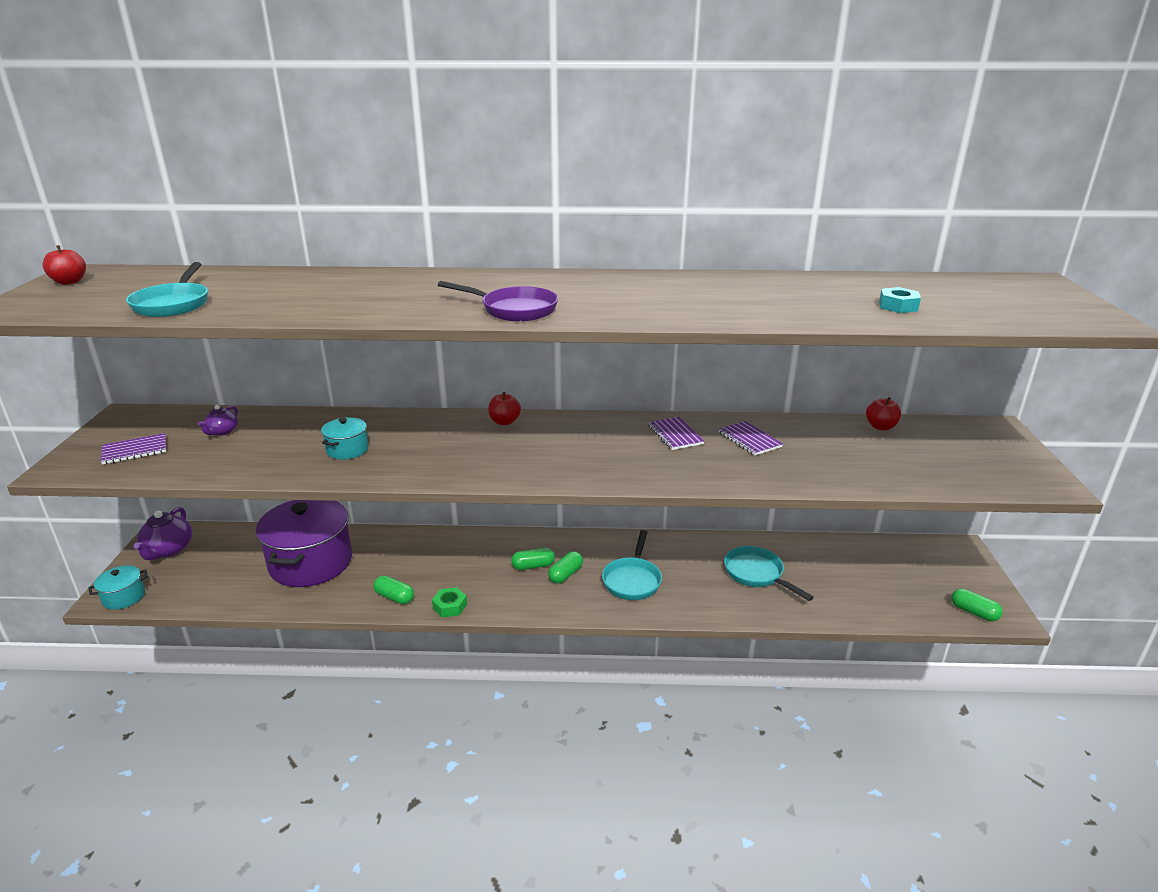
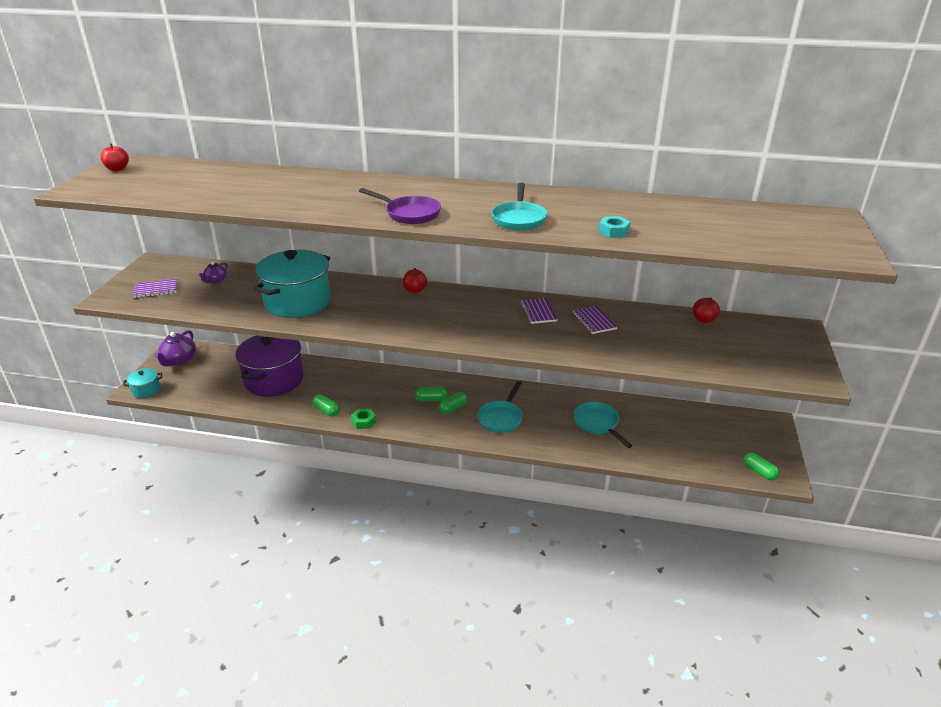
camera: 10 degrees right, 5 degrees up
(173, 304) = (181, 192): turquoise pan -> turquoise pan (519, 219)
(347, 450) = (297, 302): turquoise pot -> turquoise pot, size x2.21
(898, 306) = (699, 231): turquoise nut -> turquoise nut (613, 231)

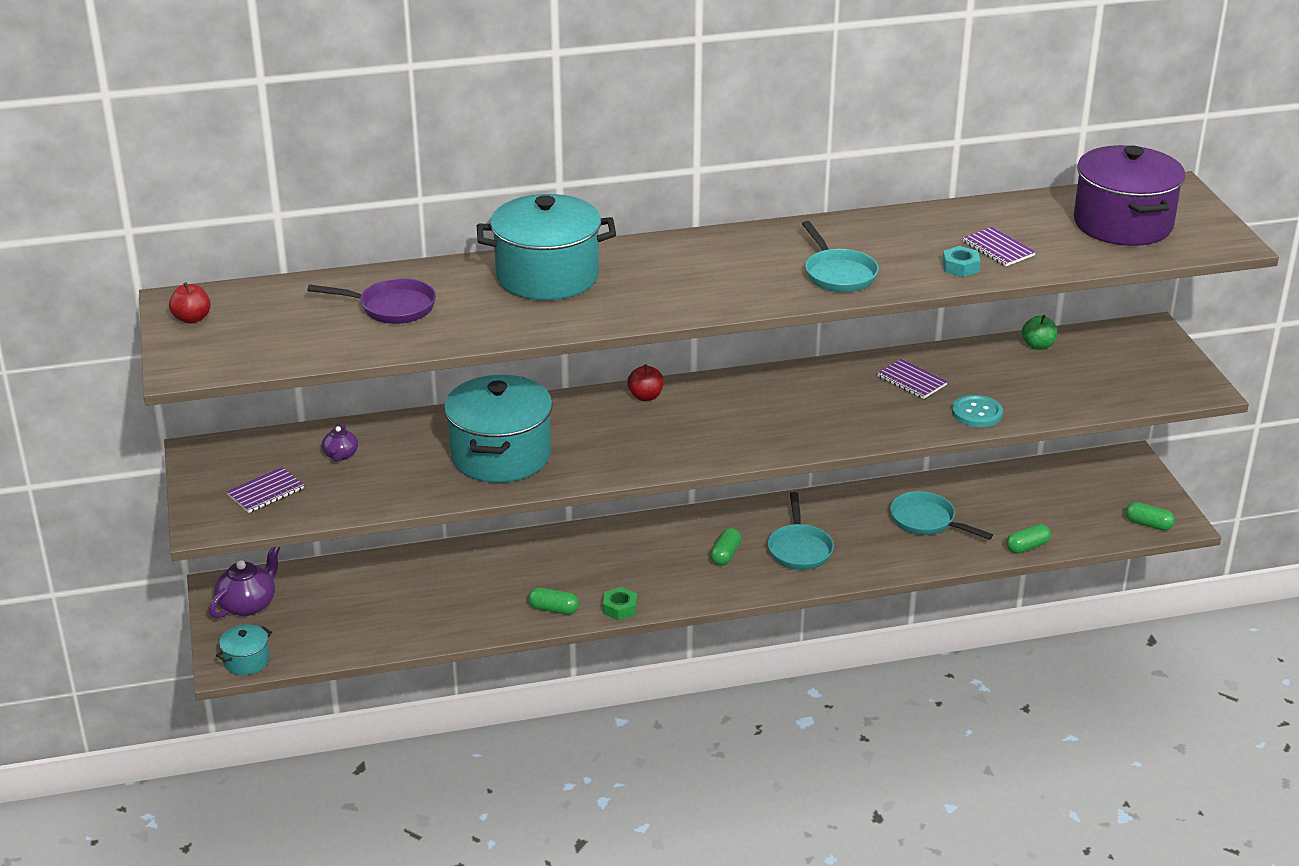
camera: 25 degrees left, 0 degrees up
(179, 360) = (248, 604): purple teapot -> purple teapot turned 135 degrees counterclockwise
(274, 380) = (431, 590): purple pot -> purple pot (1122, 224)
(332, 185) = (547, 276): none -> turquoise pot
(409, 214) = (700, 298): purple pan -> purple pan (392, 307)
(431, 399) = (685, 552): green capsule -> green capsule (1027, 547)
(538, 312) = (834, 386): purple notebook -> purple notebook (998, 249)
(623, 352) = (977, 413): none -> turquoise button
(703, 320) = (1038, 345): red apple -> green apple

